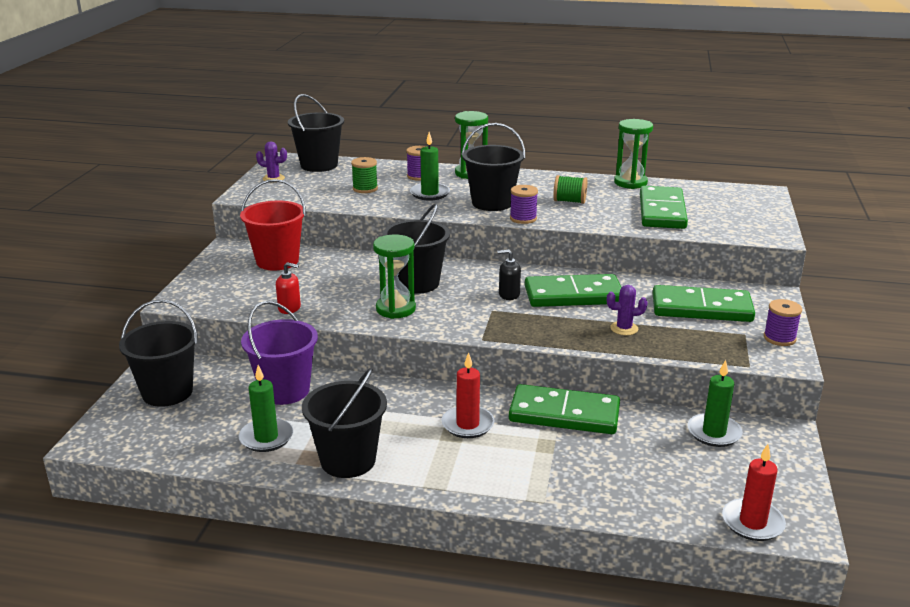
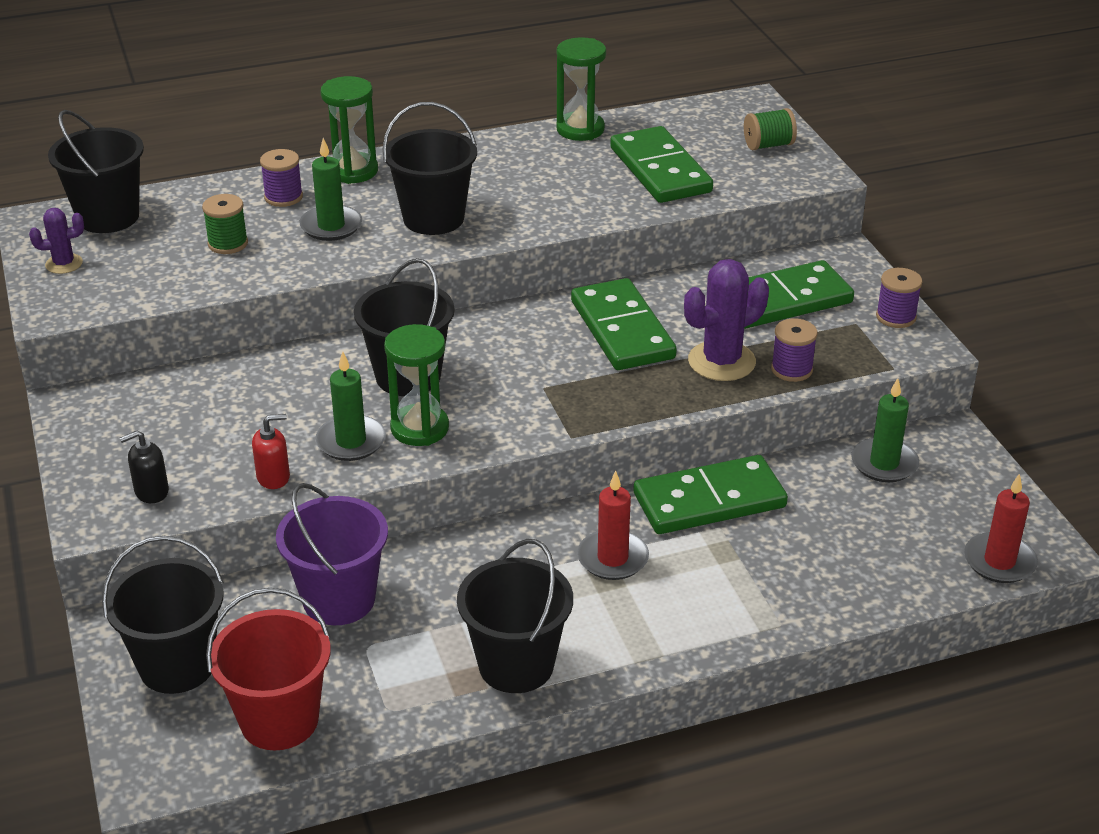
camera: 30 degrees left, 10 degrees up
(266, 437) = (383, 676): green candle -> green candle (351, 441)
(277, 261) = (172, 403): red bucket -> red bucket (279, 720)
(509, 294) = (543, 355): black soap dispenser -> black soap dispenser (151, 491)
(523, 218) = (499, 234): purple spool -> purple spool (791, 369)
(569, 201) = (531, 185): green spool -> green spool (768, 145)
(573, 295) = (622, 330): green domino -> green domino turned 75 degrees counterclockwise
(624, 328) = (721, 361): purple cactus -> purple cactus, size x1.81

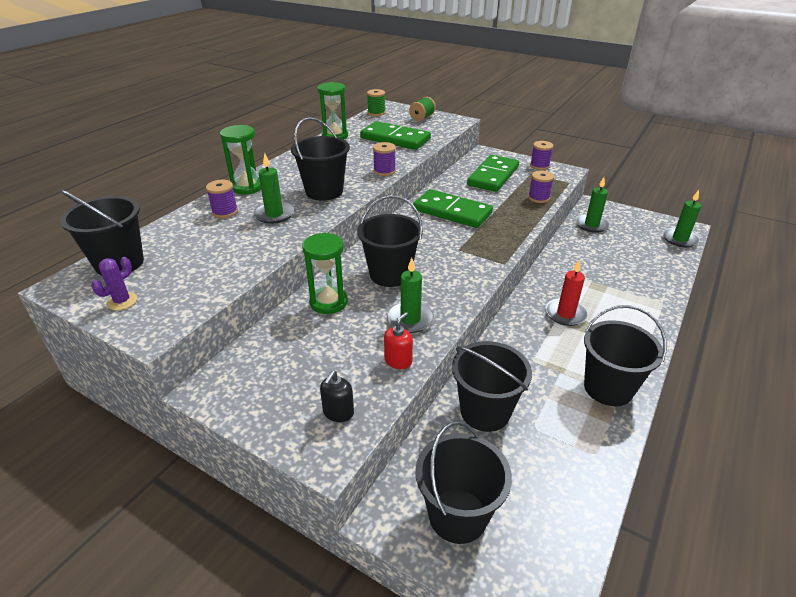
camera: 40 degrees left, 0 degrees up
(228, 244) = (224, 245): green spool -> green spool (376, 113)
(279, 720) = (557, 503): red bucket -> none
(339, 599) = (485, 411): purple bucket -> black bucket
(419, 428) = (433, 295): green hourglass -> green hourglass (328, 302)
(557, 220) = (384, 171): none -> purple spool
(709, 501) = (560, 270): green domino -> none
(721, 361) = (510, 206): purple cactus -> none
(999, 561) = (680, 239): red candle -> green candle

